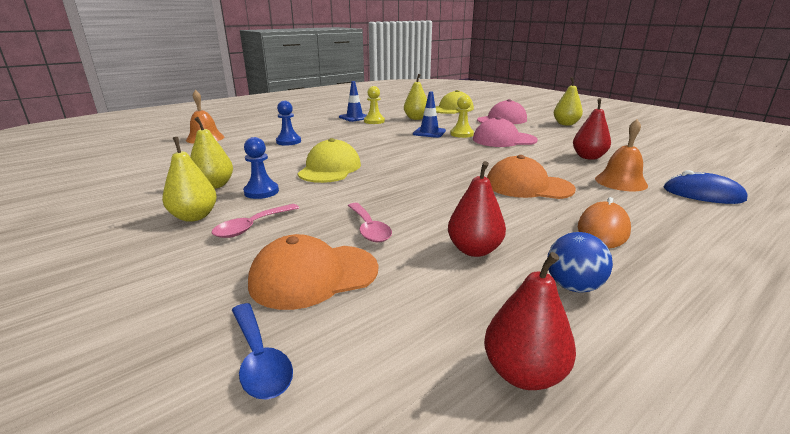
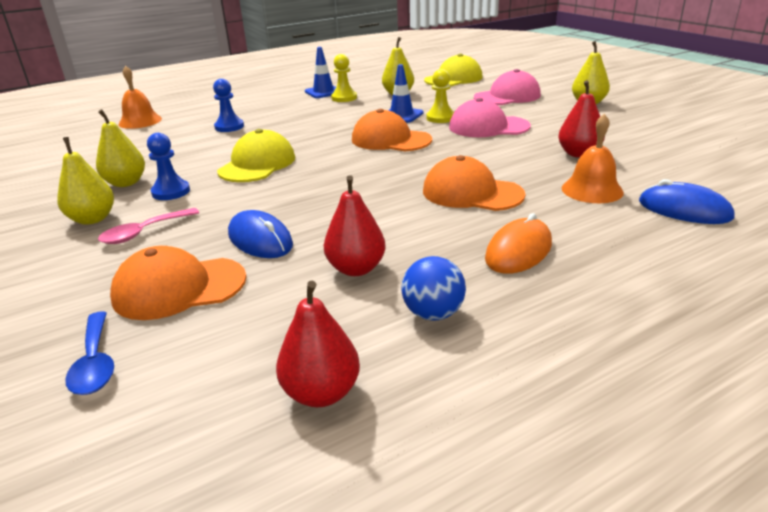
camera: 10 degrees right, 5 degrees up
(369, 229) = (260, 239): pink spoon -> blue mouse
(432, 149) = (390, 140): none -> orange cap

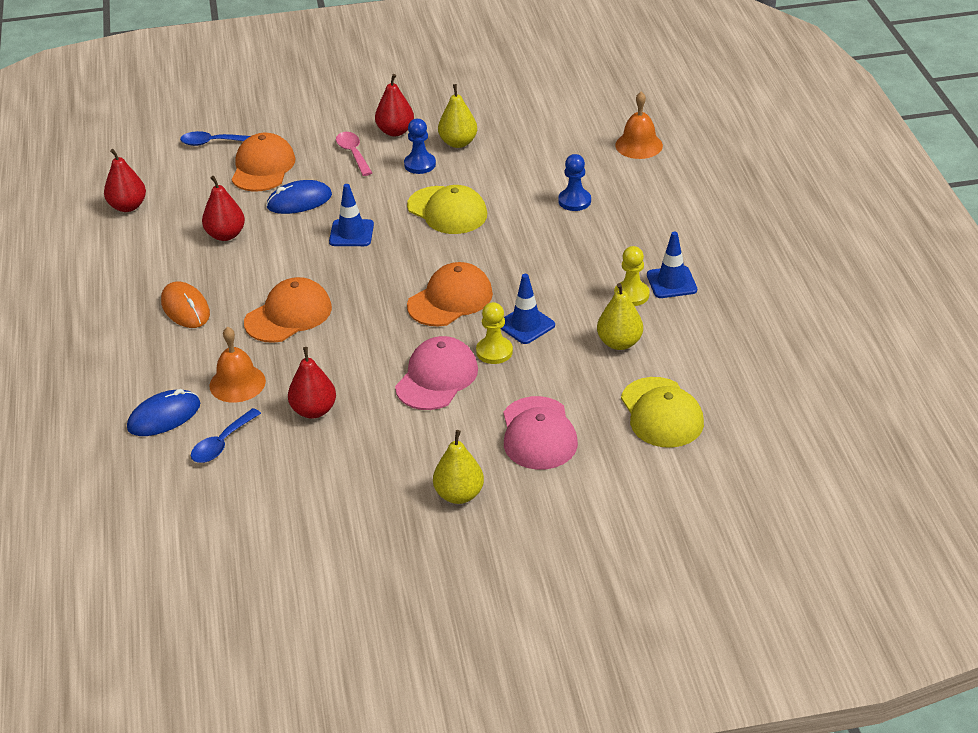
camera: 110 degrees right, 10 degrees up
(93, 219) = (395, 131): yellow pear -> red pear
(315, 196) = (351, 233): none -> blue traffic cone
(433, 314) = (153, 254): blue ball -> none
(669, 176) = (222, 443): none -> blue spoon

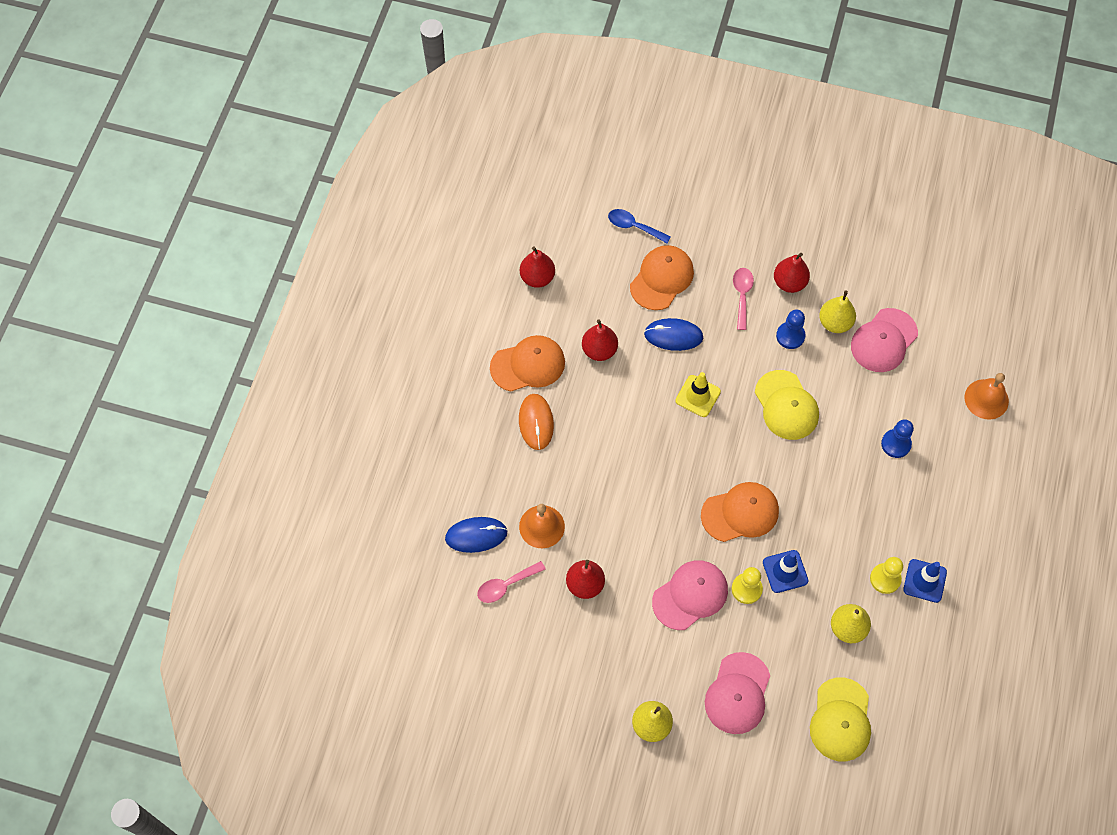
camera: 25 degrees right, 25 degrees up
(222, 443) = (506, 585): blue spoon -> pink spoon
(288, 315) = (609, 469): orange cap -> orange cap (528, 365)
(351, 233) = (698, 396): blue traffic cone -> yellow traffic cone
(514, 139) = (883, 340): none -> pink cap

